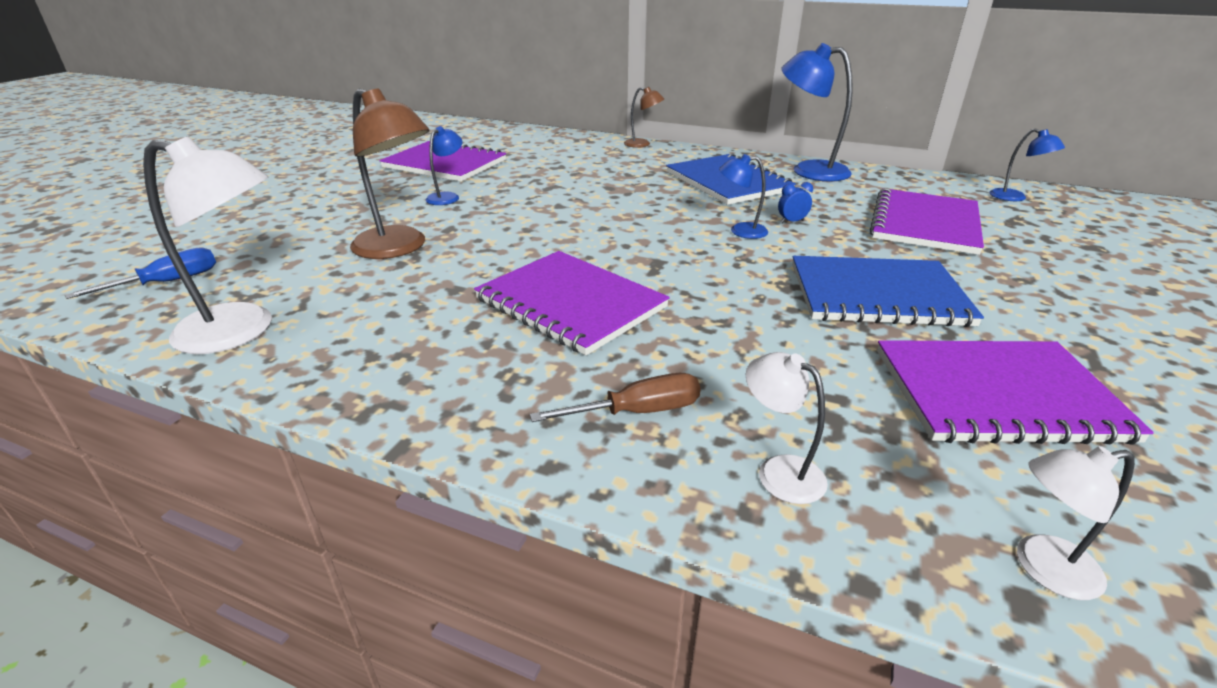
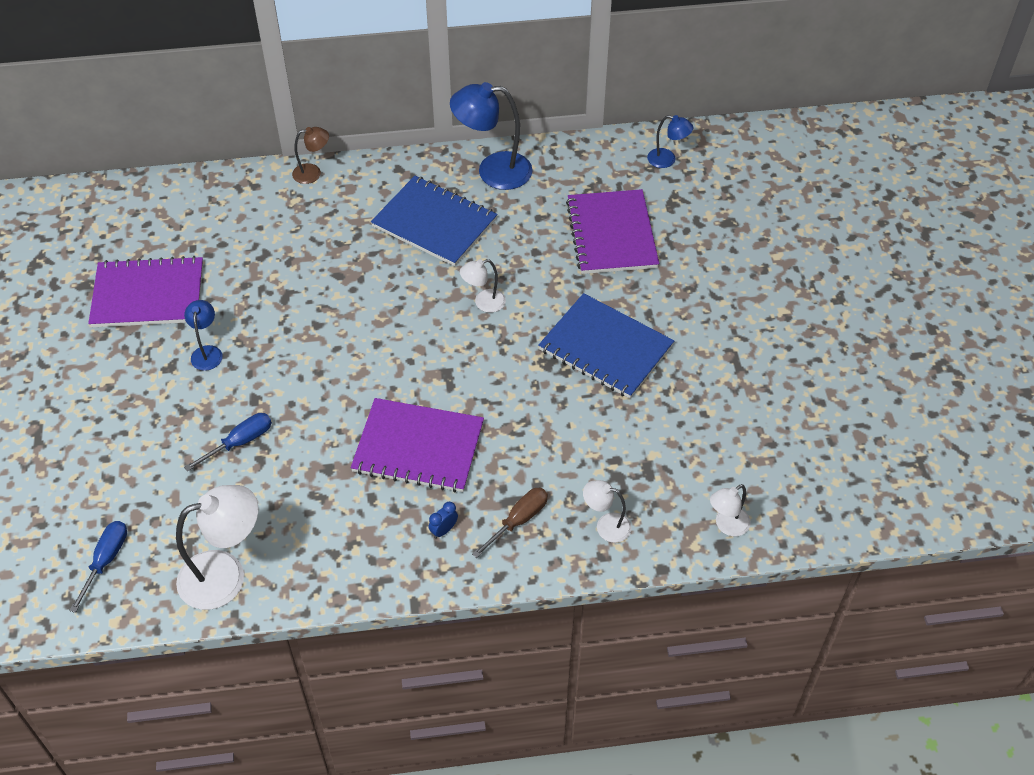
camera: 30 degrees left, 20 degrees up
(398, 248) = (239, 442): brown lamp -> blue screwdriver
(740, 231) = (483, 303): blue lamp -> white lamp
(792, 221) = (515, 272): blue clock -> blue clock (444, 530)
(877, 294) = (606, 348): blue notebook -> blue notebook turned 60 degrees clockwise
(996, 394) = (692, 418): purple notebook -> none

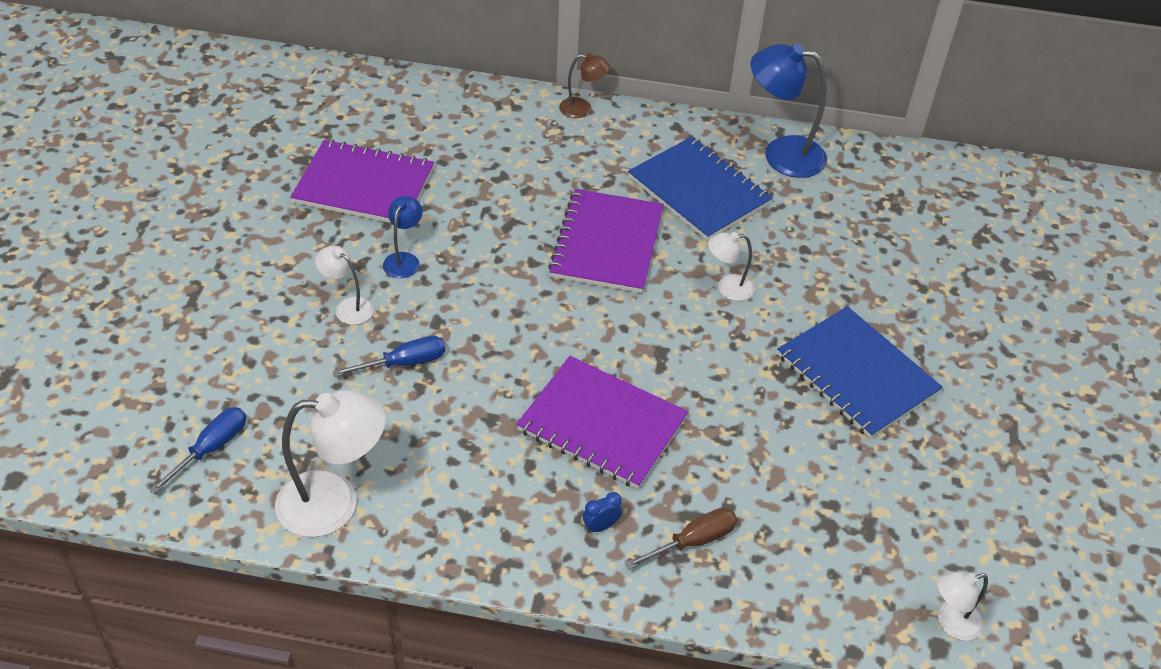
camera: 15 degrees right, 5 degrees down
(606, 525) = (798, 578): white lamp -> white lamp (348, 307)
(612, 234) = (899, 252): purple notebook -> purple notebook (607, 243)
(667, 160) = (987, 190): blue lamp -> none

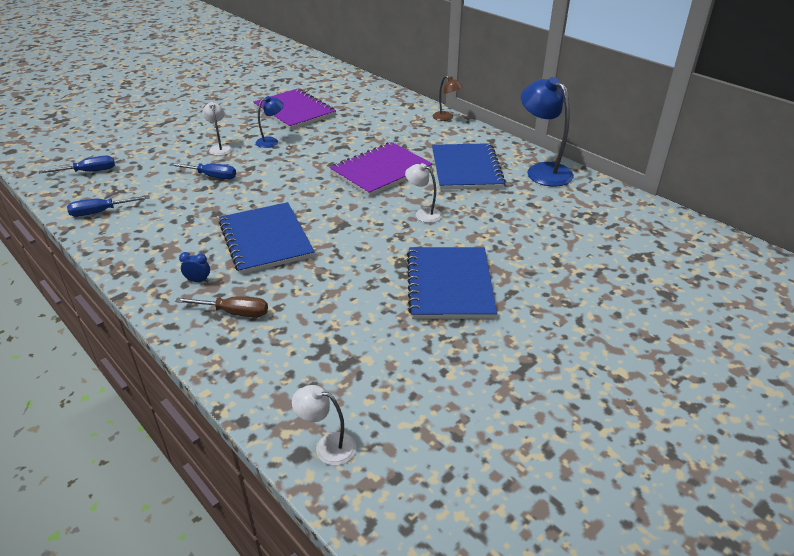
camera: 40 degrees right, 10 degrees down
(335, 503) = (101, 212): white lamp -> blue screwdriver
(602, 424) = (266, 239): purple notebook -> blue notebook

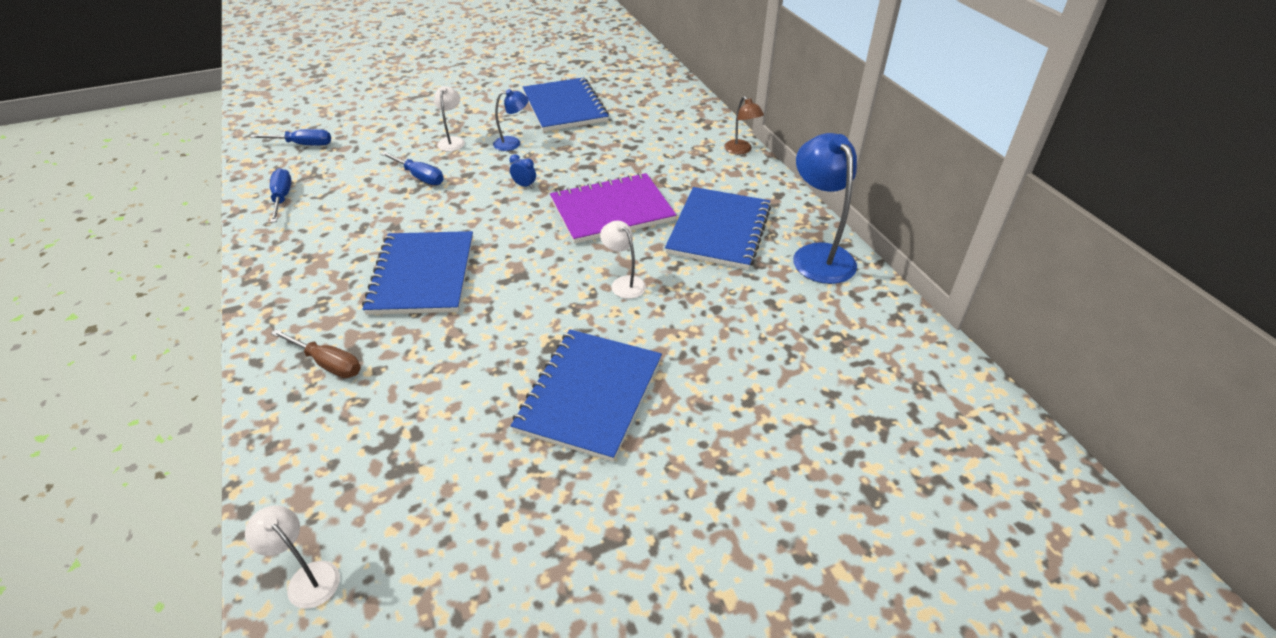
camera: 20 degrees right, 5 degrees up
(101, 212) = (282, 198): blue screwdriver -> blue screwdriver turned 75 degrees clockwise
(198, 281) = (319, 311): blue clock -> blue clock (524, 185)
(294, 111) = (564, 107): purple notebook -> blue notebook

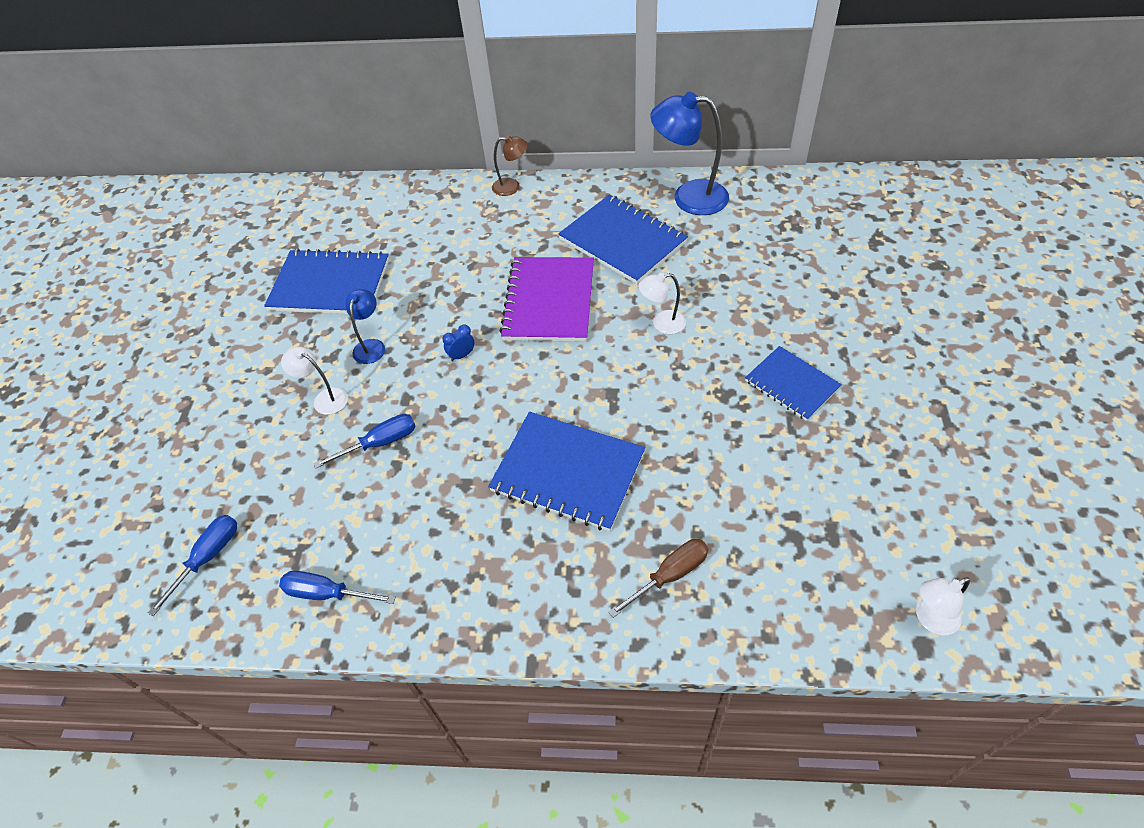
camera: 60 degrees left, 10 degrees up
(590, 395) = (792, 384): blue notebook -> blue notebook, size x0.62

